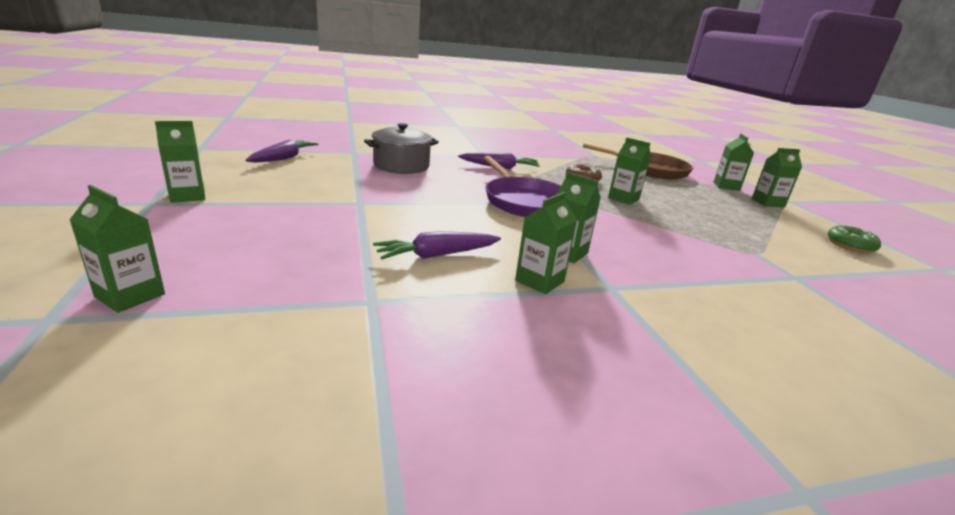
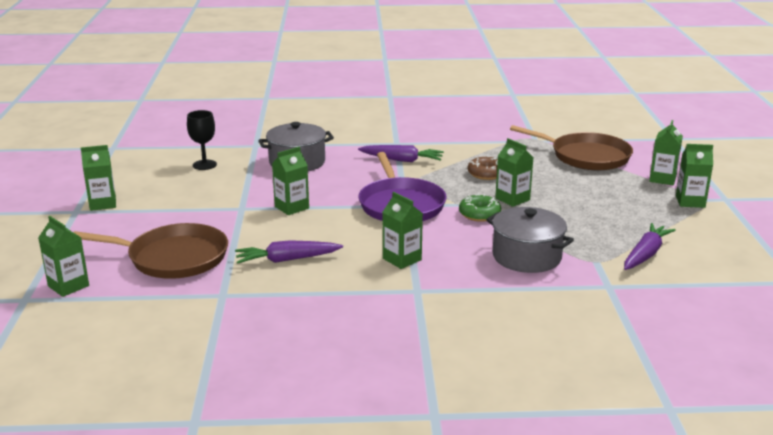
camera: 15 degrees right, 0 degrees up
(284, 158) = (186, 157): purple carrot -> purple carrot (645, 254)
(289, 254) = (173, 257): none -> brown pan
(305, 165) = (204, 165): none -> black goblet
(539, 281) = (359, 283): green carton -> green carton (292, 207)
(687, 249) = (526, 256): none -> grey pot
(850, 245) = (722, 255): green donut -> green donut (479, 214)

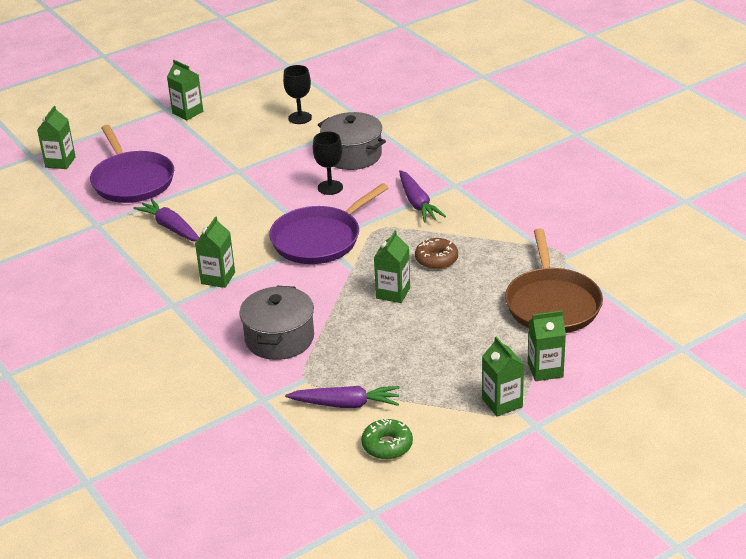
camera: 60 degrees right, 10 degrees up
(173, 257) = (132, 180): brown pan -> purple pan
(292, 207) = (261, 191): green carton -> none
(330, 181) = (330, 187): none -> black goblet
(479, 214) = (341, 286): green donut -> green donut (387, 445)

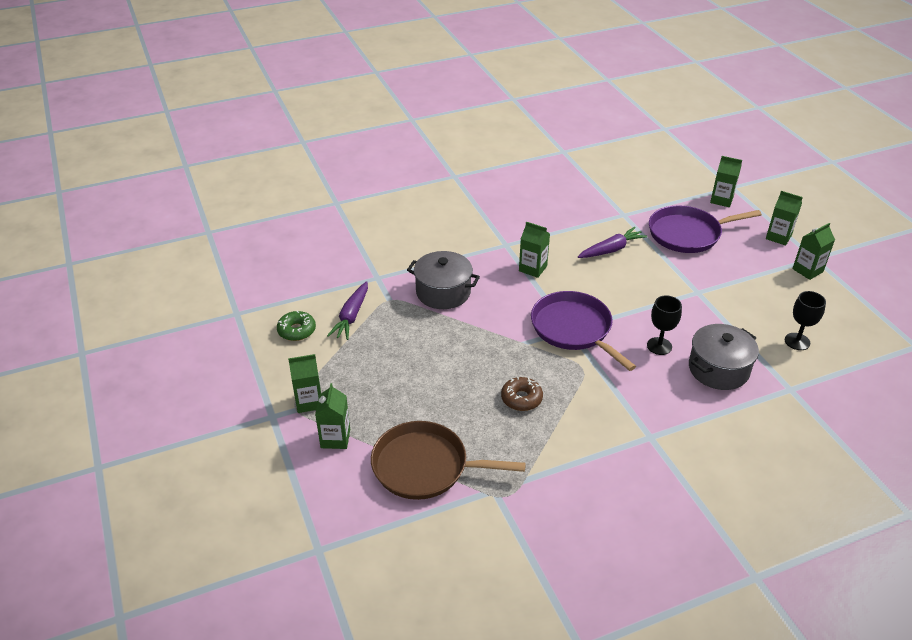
camera: 100 degrees right, 5 degrees up
(393, 293) = (479, 362): green carton -> green carton (778, 237)
(417, 203) = (620, 402): purple carrot -> none

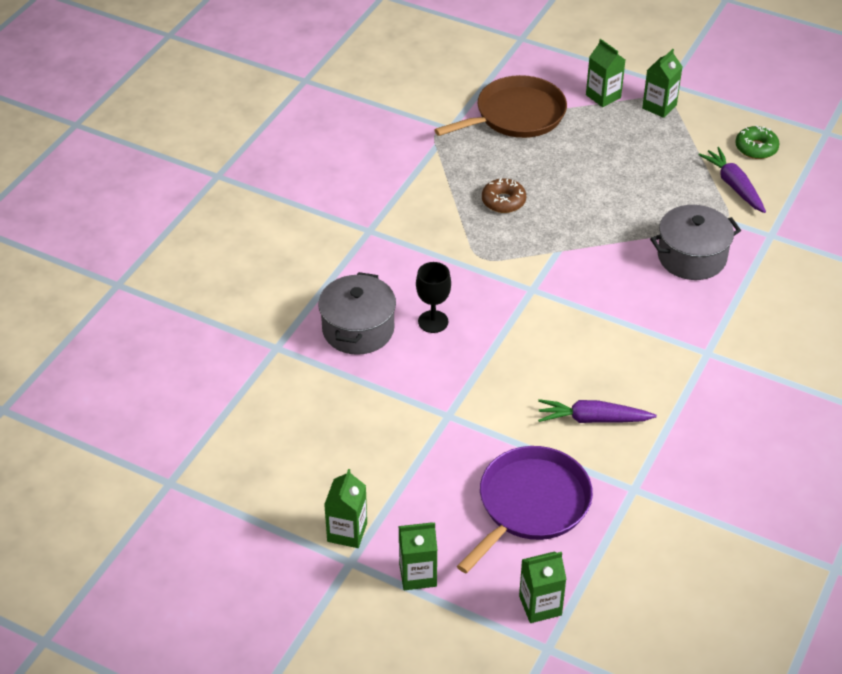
camera: 140 degrees right, 5 degrees up
(533, 268) = (644, 338): green carton -> none
(574, 329) = (528, 292): purple pan -> none
(611, 249) = (592, 419): purple carrot -> purple carrot turned 75 degrees clockwise
(797, 341) = (301, 410): black goblet -> none

